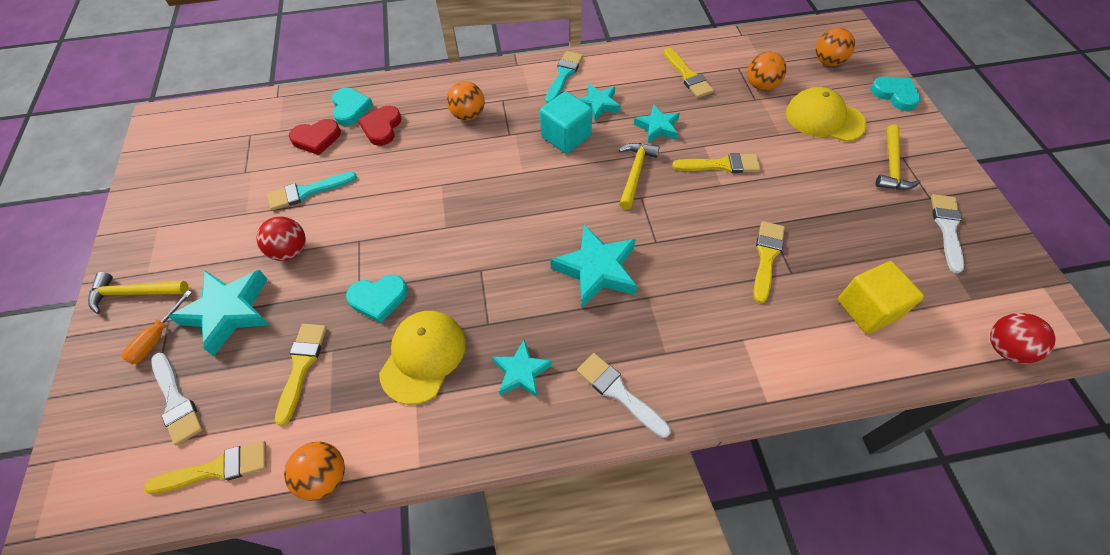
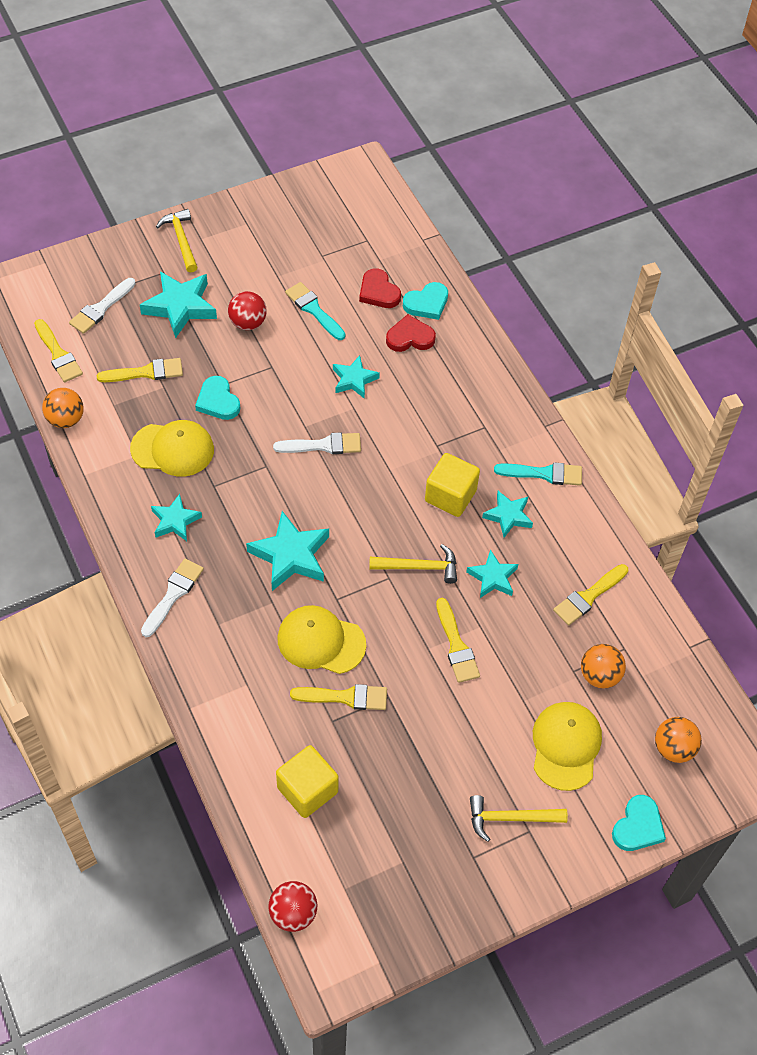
camera: 70 degrees right, 0 degrees up
(156, 339) = (146, 273): orange screwdriver -> none
(409, 177) = (354, 380): none -> turquoise star
(468, 115) = (451, 403): orange ball -> none
(566, 136) = (450, 496): turquoise cube -> yellow cube
(701, 264) = (321, 641): none -> yellow cap
(947, 228) = (433, 871): white brush -> white brush (323, 445)

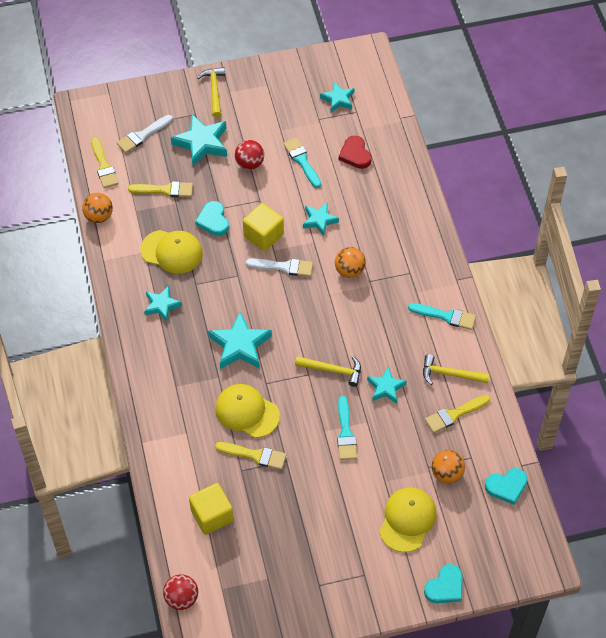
camera: 15 degrees right, 0 degrees up
(173, 595) = (148, 359): white brush -> none
(410, 337) = (370, 194): red heart -> none
(427, 303) = (390, 169): turquoise heart -> turquoise heart (506, 486)
(450, 496) = (370, 321): yellow cube -> yellow cube (263, 235)
(456, 645) = (345, 432): yellow brush -> turquoise brush
(508, 516) = (410, 343): turquoise star -> turquoise star (338, 99)
(510, 818) = (353, 563): yellow hammer -> yellow hammer (450, 374)
(673, 748) = (487, 536): orange ball -> orange ball (349, 270)

